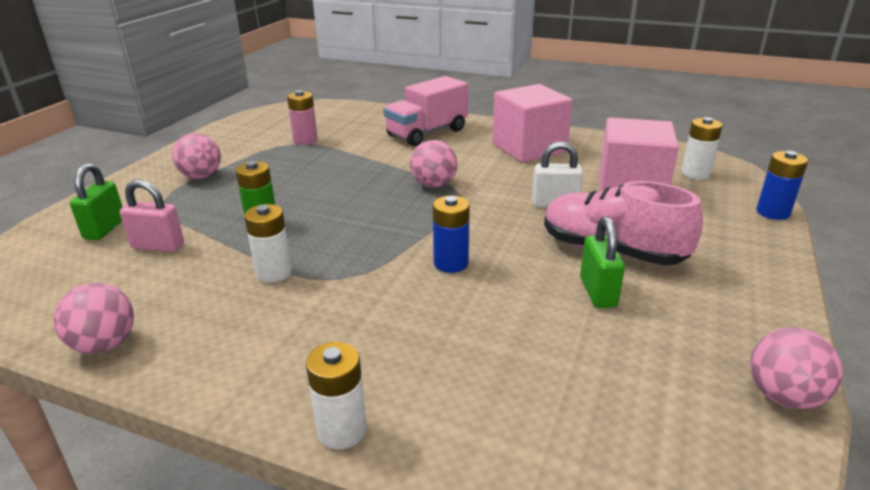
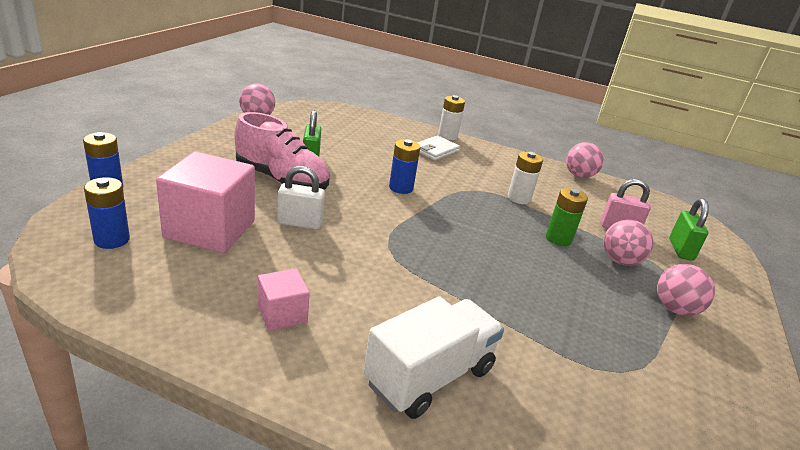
camera: 175 degrees right, 0 degrees up
(305, 140) = (611, 377): pink battery -> none
(384, 363) = (435, 150): none -> white wallet
(427, 133) = (429, 376): pink truck -> white truck
(434, 185) = (415, 262): pink ball -> pink ball (620, 261)
(529, 148) = (282, 314): pink cube -> pink cube, size x0.51
(695, 173) = (112, 240): white battery -> blue battery

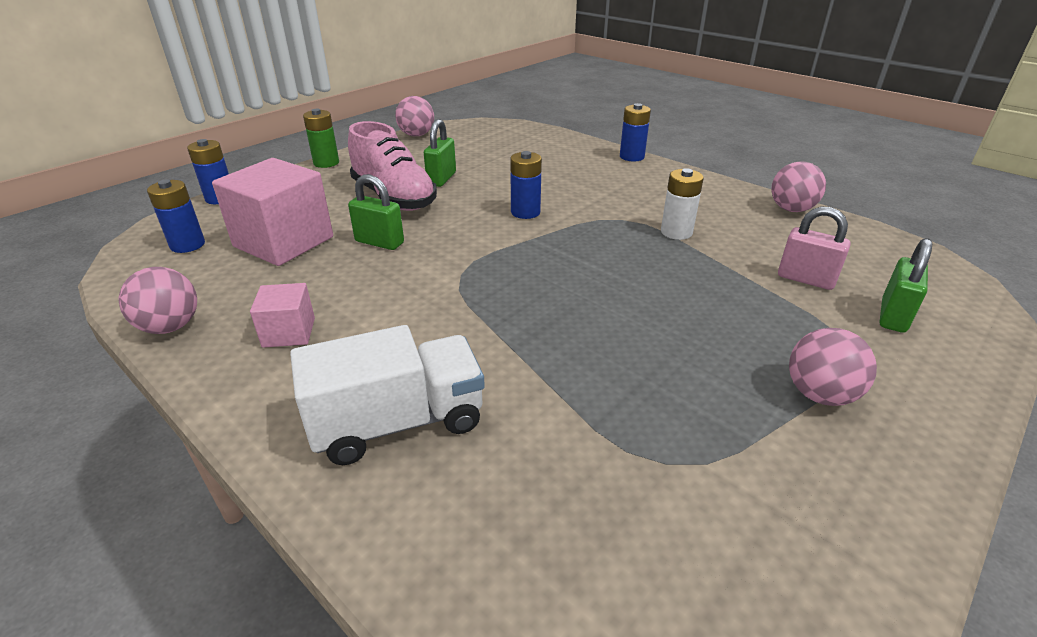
camera: 25 degrees right, 5 degrees up
(300, 223) = (379, 242): white padlock -> green padlock
(435, 150) = (602, 173): white wallet -> none
(447, 136) = (632, 157): white battery -> blue battery
(558, 239) = (697, 285): green battery -> green battery (326, 163)
(620, 261) = (774, 321): pink ball -> pink ball (170, 327)

